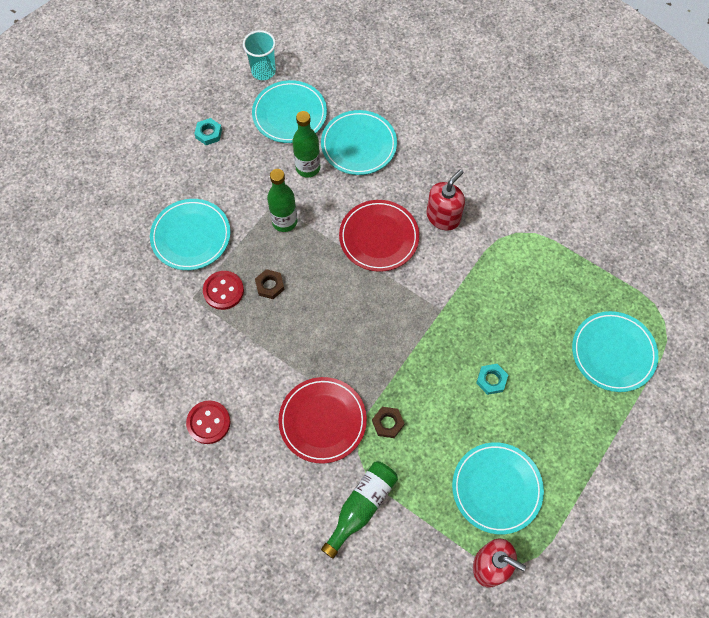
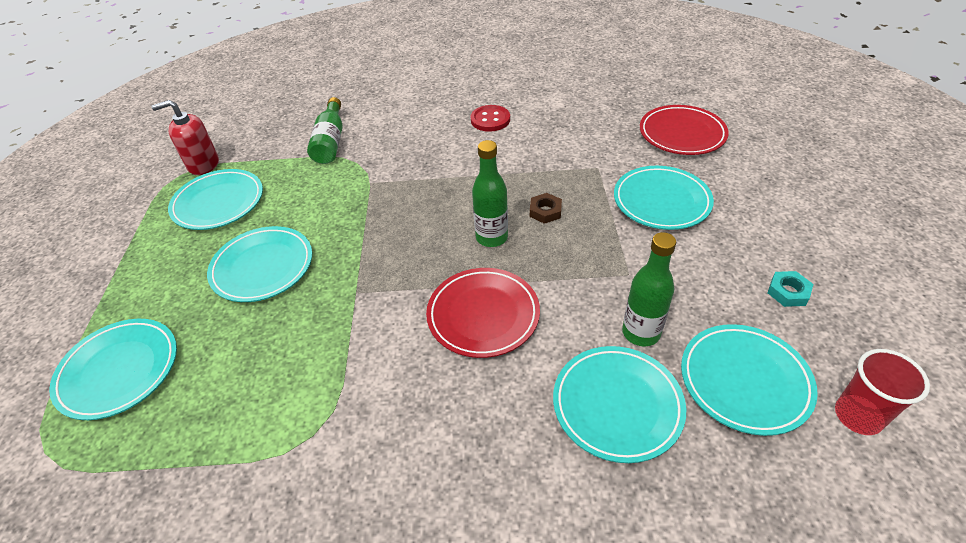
camera: 145 degrees right, 20 degrees down
(223, 291) = (579, 185): red button -> none
(263, 71) = (858, 416): turquoise cup -> red cup
(284, 221) = (596, 265): green bottle -> green bottle (491, 237)
(322, 421) = (403, 163): red plate -> red plate (682, 134)
(388, 423) = (346, 189): brown nut -> none
(443, 217) = (426, 388): red soap dispenser -> none
(491, 380) = (262, 267): turquoise nut -> turquoise plate

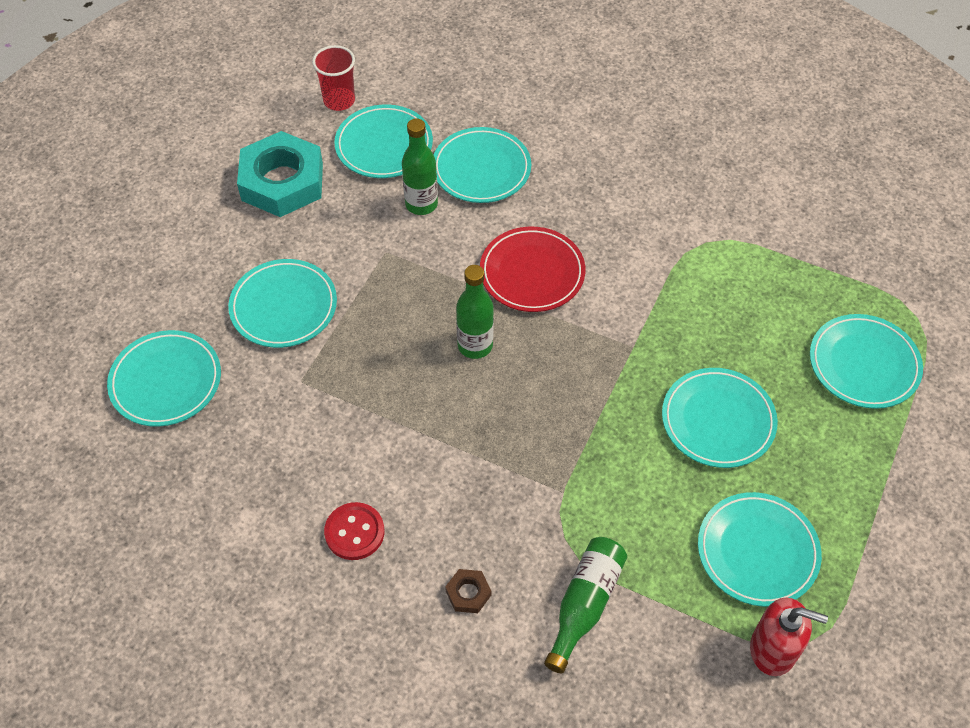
camera: 155 degrees left, 10 degrees up
(545, 211) = (401, 351): brown nut -> brown nut (468, 593)
(682, 134) = (166, 381): red plate -> turquoise plate
(788, 292) = (282, 182): turquoise nut -> turquoise nut, size x2.47

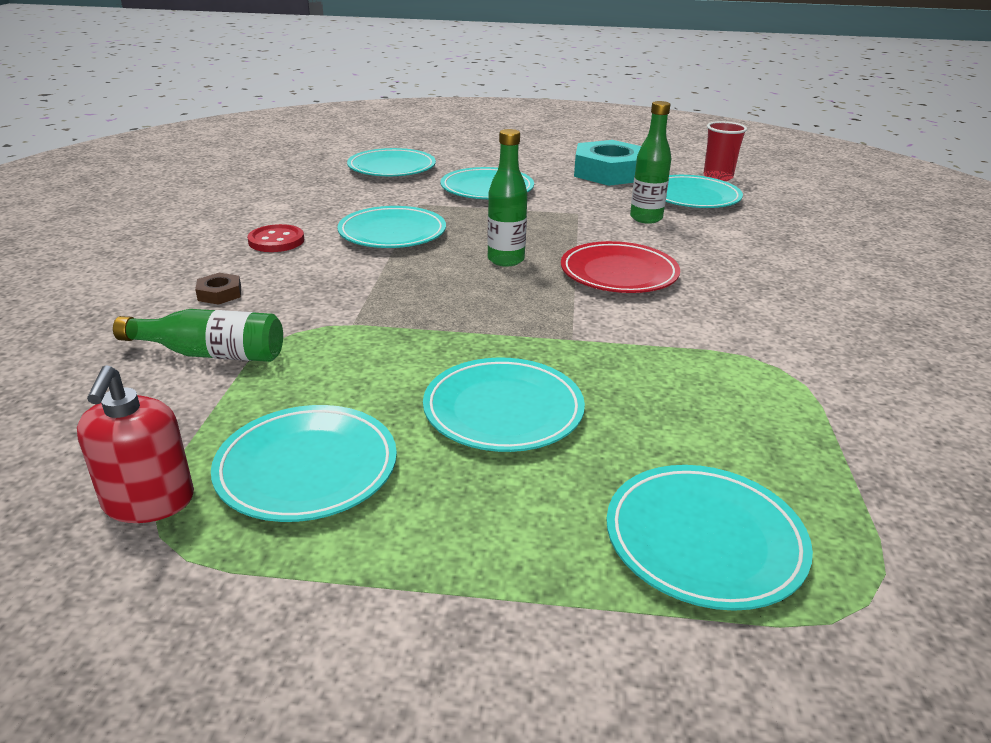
camera: 70 degrees right, 25 degrees down
(481, 169) = (719, 235): turquoise plate -> turquoise plate (392, 233)

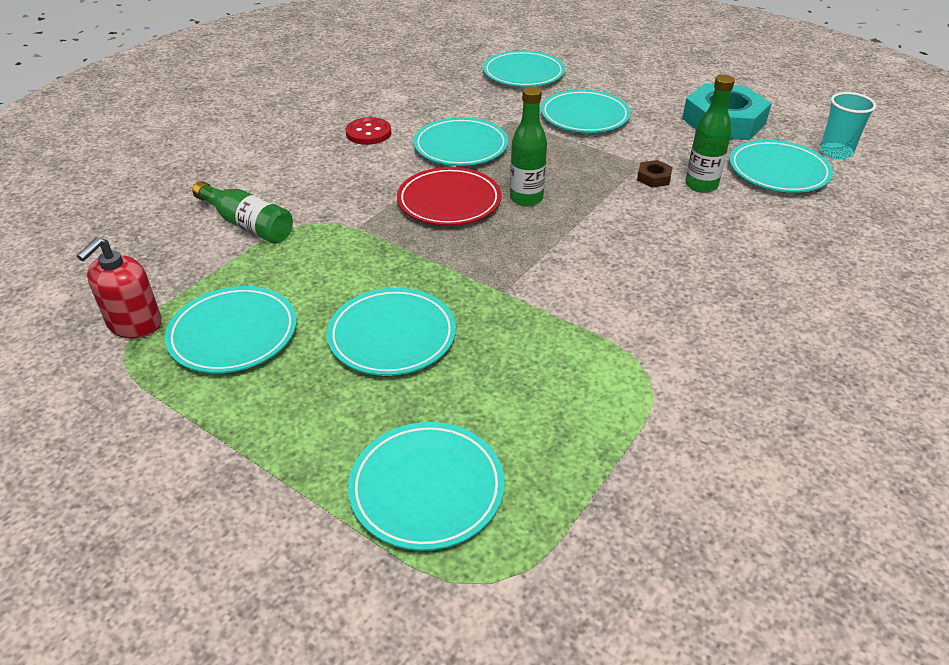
camera: 30 degrees right, 10 degrees up
(219, 294) = (292, 174): brown nut -> brown nut (653, 178)
(619, 273) = (609, 239): red plate -> red plate (449, 201)
(718, 177) = (836, 152): red cup -> turquoise cup

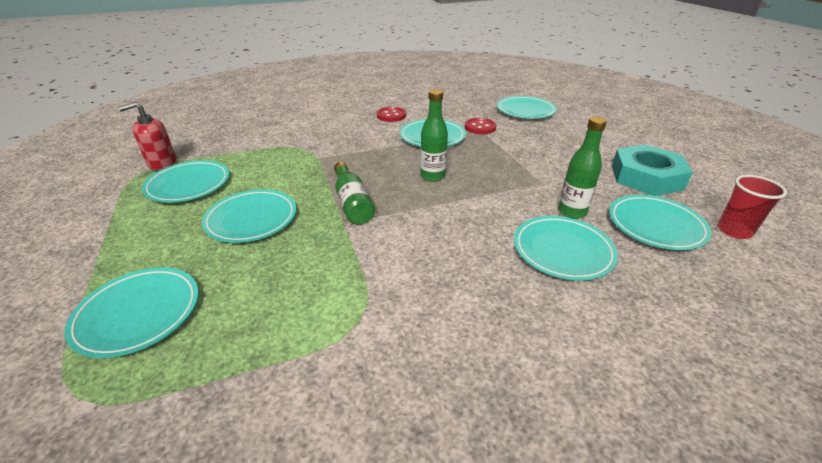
camera: 35 degrees right, 5 degrees down
(248, 225) = (271, 139): green bottle -> green bottle (352, 203)
(449, 201) = (385, 162): red plate -> none
(500, 114) = (480, 127): none -> red button
(584, 116) = (536, 144): turquoise plate -> turquoise plate (562, 251)
(653, 178) = (539, 194): brown nut -> none
(836, 152) = (734, 231): turquoise cup -> red cup

